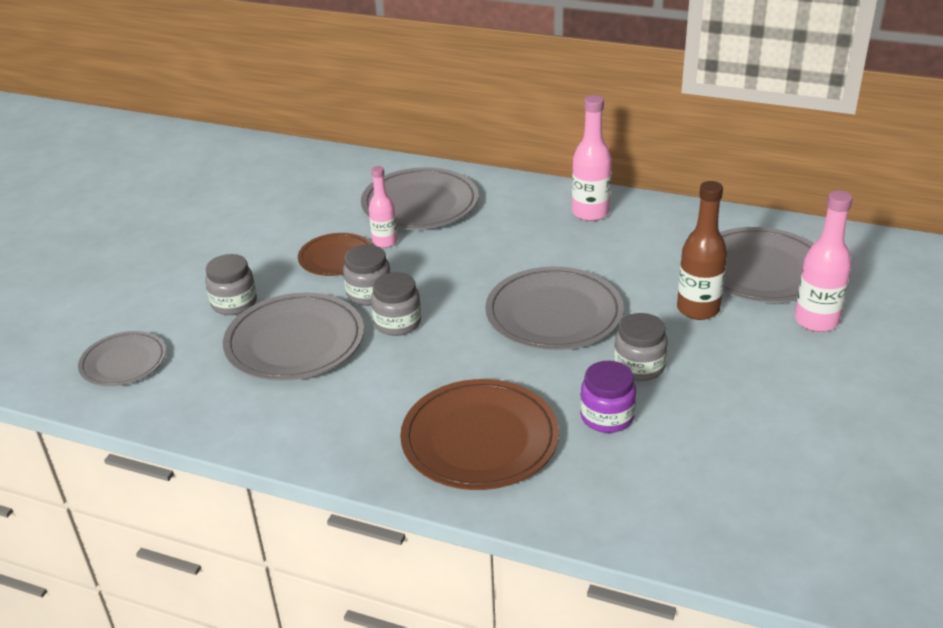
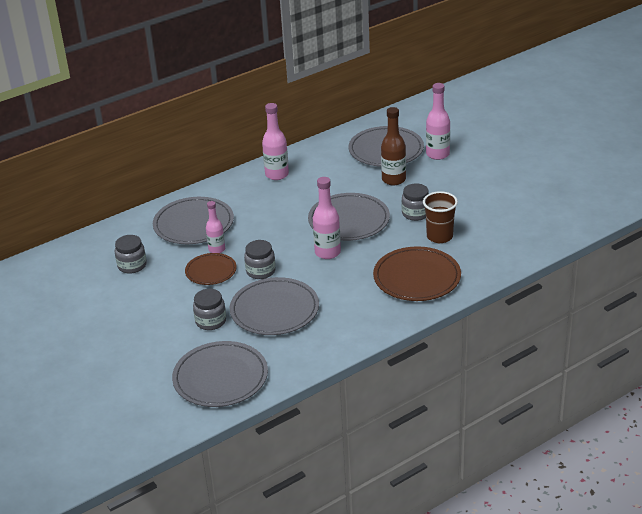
camera: 55 degrees left, 0 degrees up
(123, 362) = (220, 378): grey plate -> grey plate, size x1.66
(397, 323) = (298, 271): grey jar -> grey jar (132, 265)
(461, 329) = (327, 252): none -> pink bottle
(607, 417) = (439, 236): purple jar -> brown cup

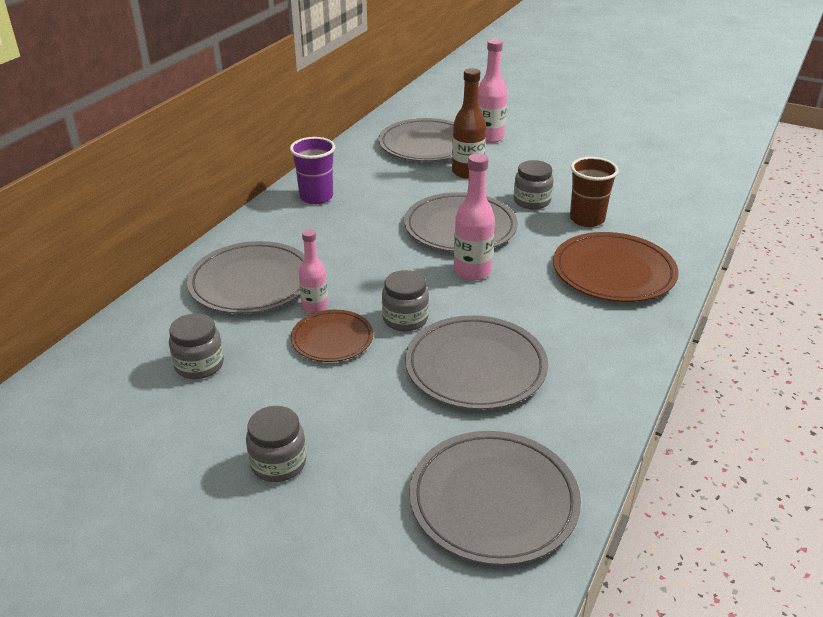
camera: 30 degrees left, 0 degrees up
(211, 321) = (396, 413): grey jar -> grey jar (278, 463)
(277, 174) = (316, 197): pink bottle -> purple cup

